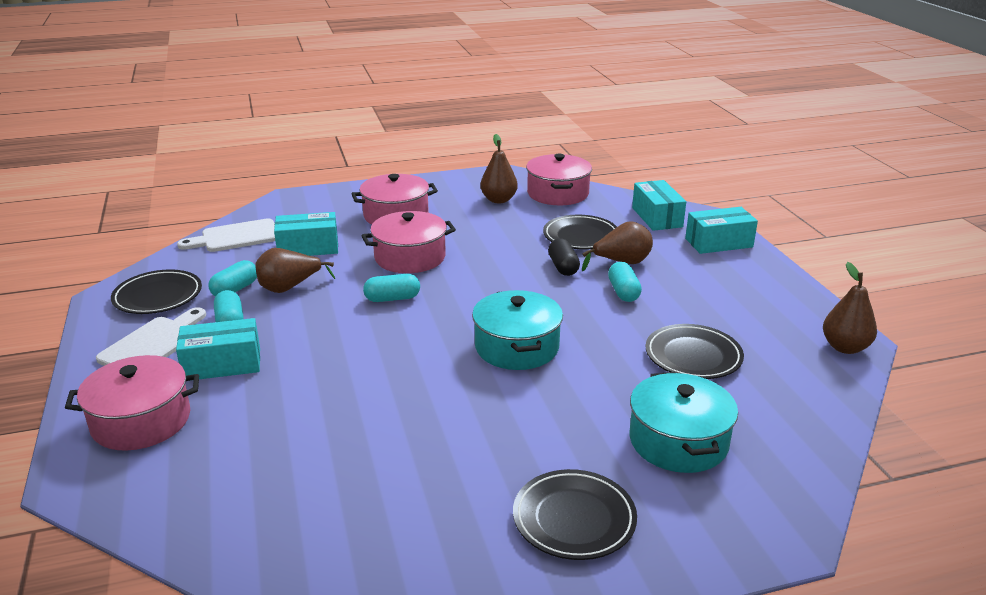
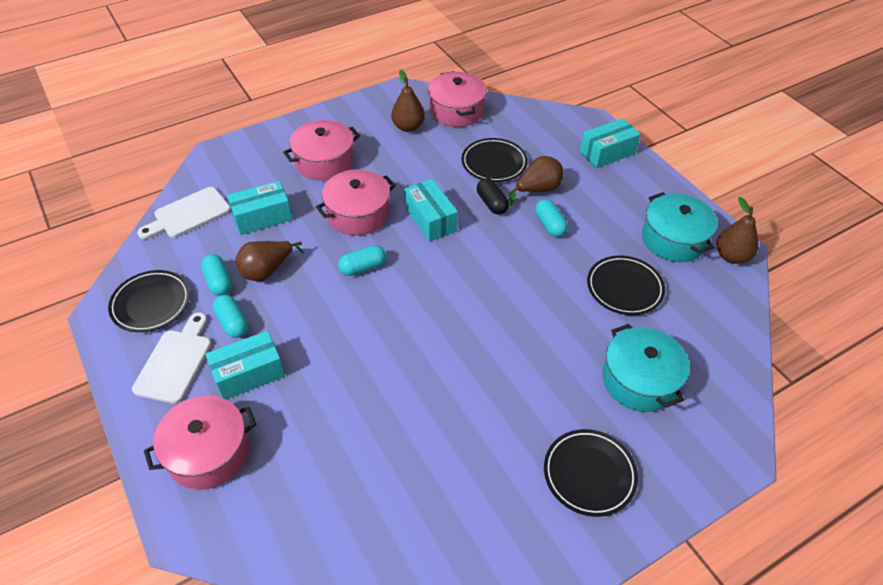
camera: 15 degrees left, 20 degrees up
(235, 289) = (219, 282): turquoise capsule -> turquoise capsule turned 45 degrees counterclockwise
(517, 347) = (486, 304): turquoise pot -> turquoise pot (673, 239)
(657, 217) = (549, 128): turquoise box -> turquoise box (430, 219)

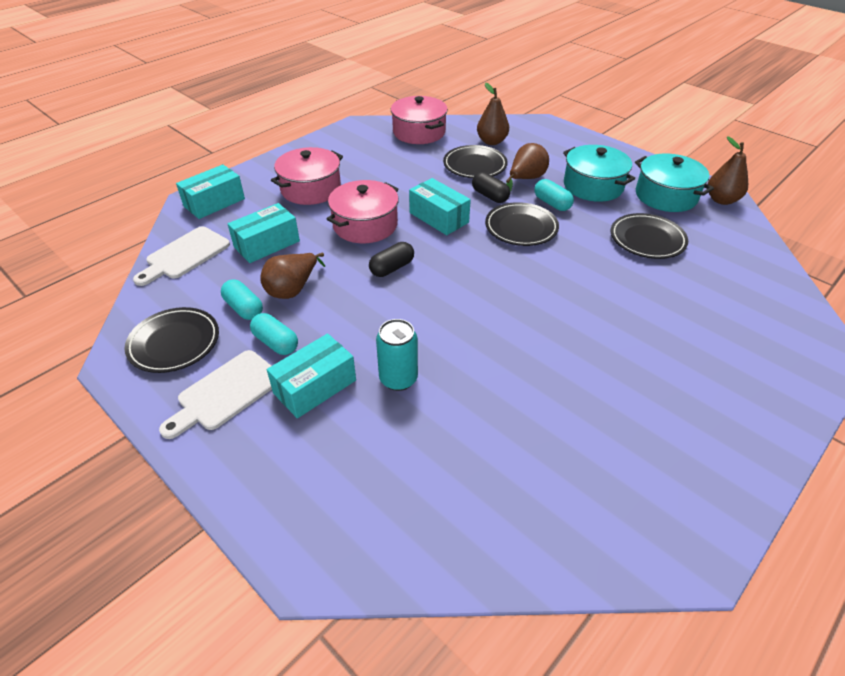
camera: 15 degrees left, 5 degrees down
(176, 362) = (225, 393): white cutting board -> white cutting board turned 135 degrees counterclockwise
(208, 452) = (302, 475): pink pot -> none
(321, 383) = (398, 379): none -> turquoise can
(363, 267) = (392, 268): turquoise capsule -> black capsule
(408, 127) = (380, 150): brown pear -> brown pear (491, 141)
(589, 474) = (710, 400): black plate -> black plate (521, 228)
(607, 152) = (570, 143): turquoise box -> turquoise box (214, 202)
(639, 380) = (706, 310): turquoise pot -> turquoise pot (593, 186)

